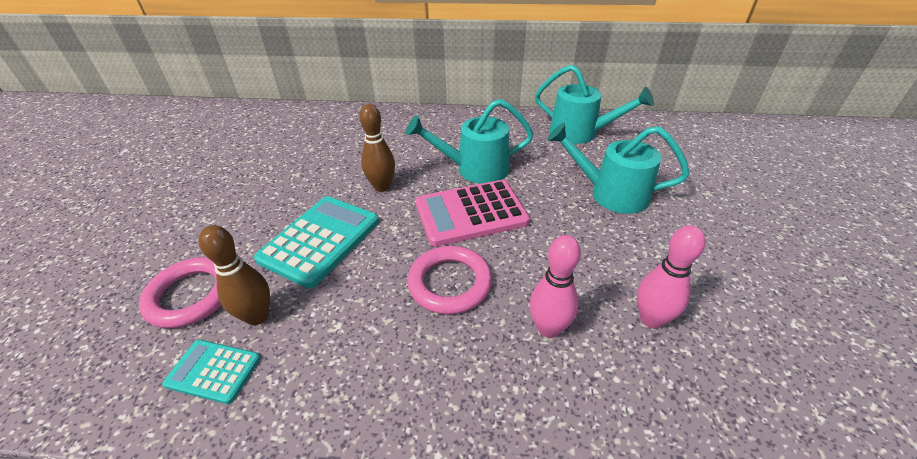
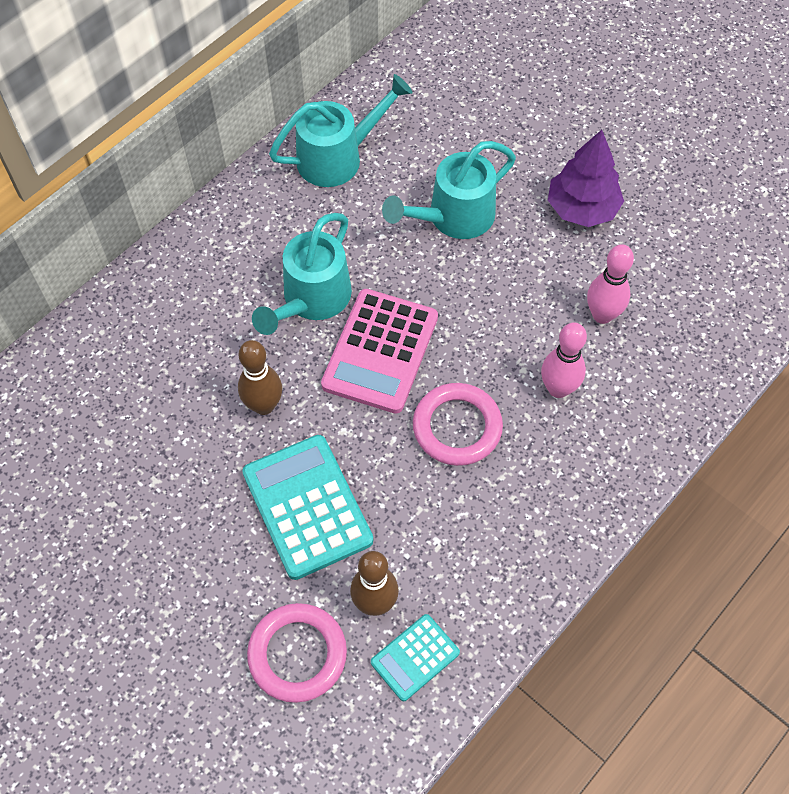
camera: 55 degrees left, 20 degrees up
(719, 252) = (582, 208): none -> purple tree

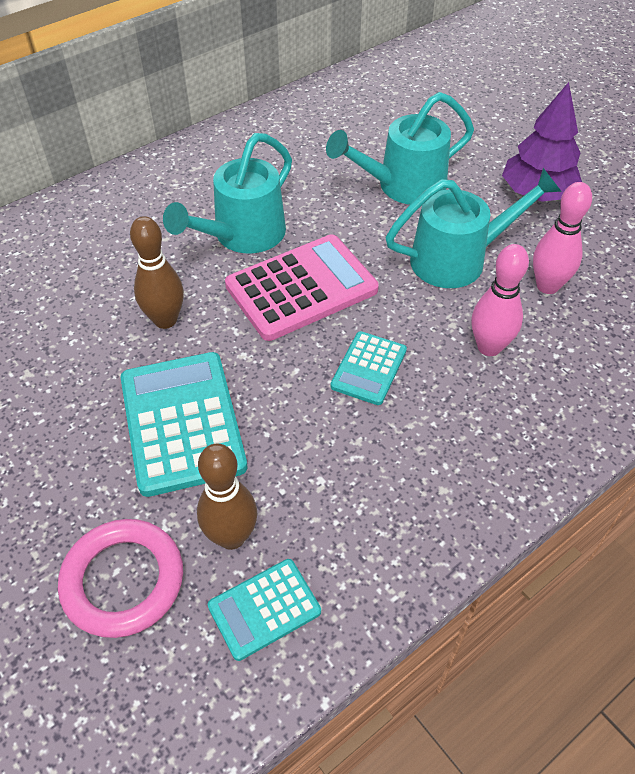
camera: 10 degrees right, 10 degrees down
(339, 157) = (301, 128): turquoise watering can -> turquoise watering can (459, 259)
(380, 351) = (301, 288): pink calculator -> pink calculator turned 150 degrees counterclockwise
(457, 427) = (369, 368): pink ring -> turquoise calculator

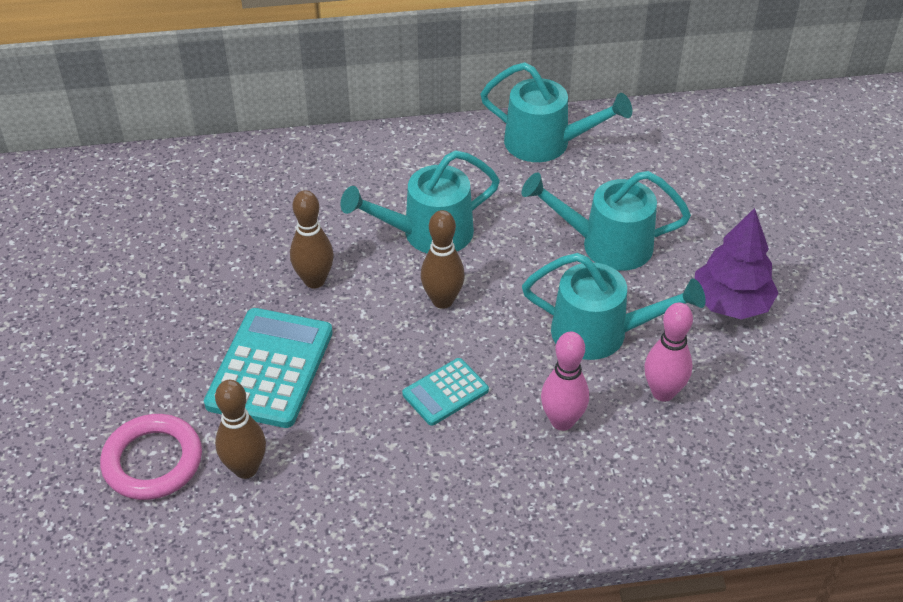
camera: 30 degrees right, 5 degrees down
(264, 609) = (232, 529): turquoise calculator -> none
(289, 125) = (547, 144): none -> turquoise watering can
(301, 288) = (442, 300): pink calculator -> brown bowling pin

